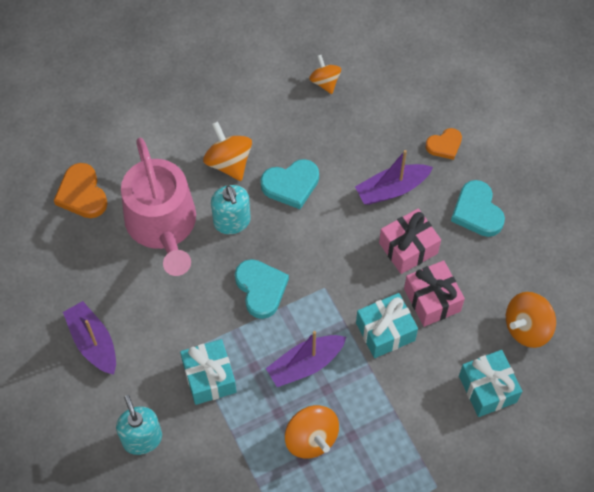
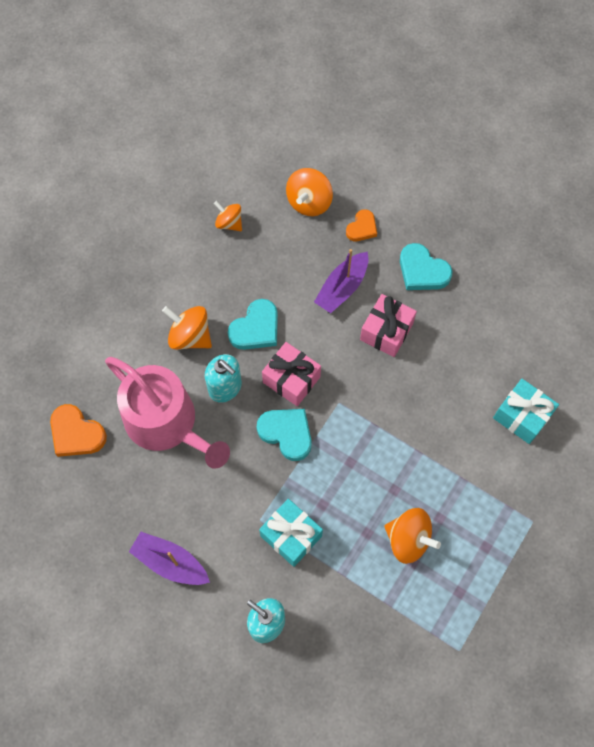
camera: 30 degrees left, 5 degrees up
(305, 364) = (364, 478): purple boat -> none
(385, 331) = (412, 413): turquoise gift -> none
(432, 300) = (432, 365): pink gift -> pink gift (291, 379)
(527, 328) = (521, 348): orange spinning top -> orange spinning top (309, 202)

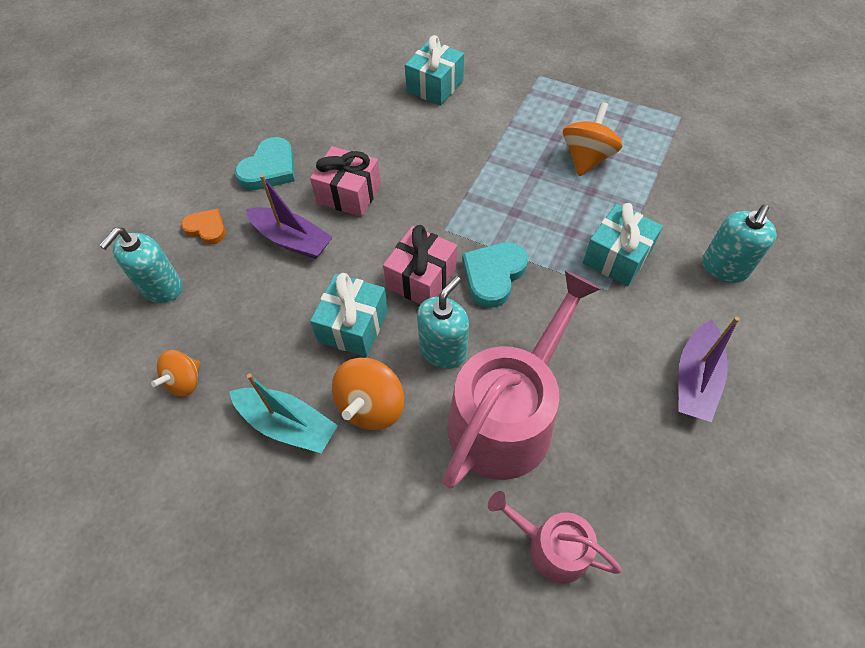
camera: 95 degrees left, 10 degrees down
(76, 433) = (551, 546): orange heart -> pink watering can
(186, 285) = (287, 425): none -> turquoise boat
(256, 328) = (353, 326): turquoise heart -> turquoise gift
(309, 202) = (161, 288): orange spinning top -> turquoise soap dispenser

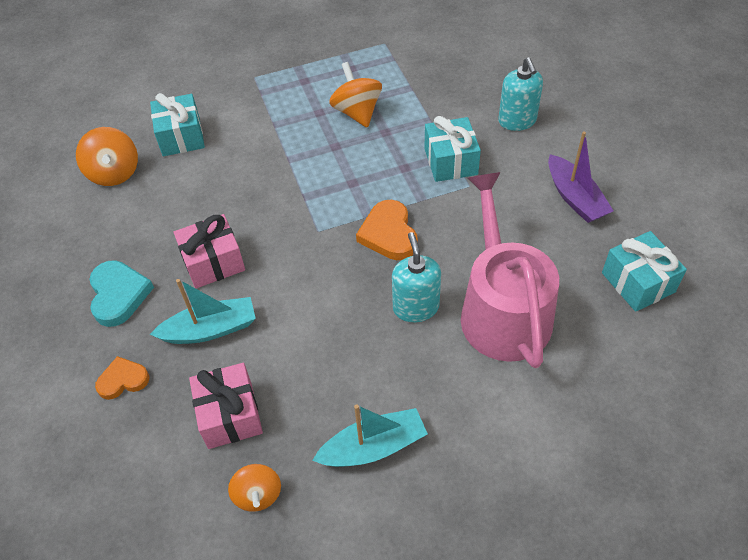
camera: 45 degrees left, 5 degrees down
(161, 288) = (144, 453): turquoise soap dispenser -> none
(292, 240) = (210, 329): purple boat -> turquoise boat
(353, 326) = (335, 345): turquoise gift -> turquoise gift (638, 282)
(371, 406) = (414, 382): orange spinning top -> orange spinning top (114, 173)
(421, 278) = (343, 275): pink gift -> pink gift (230, 415)
(493, 275) = (389, 234): turquoise heart -> orange heart
(551, 546) = (611, 357): pink watering can -> none

